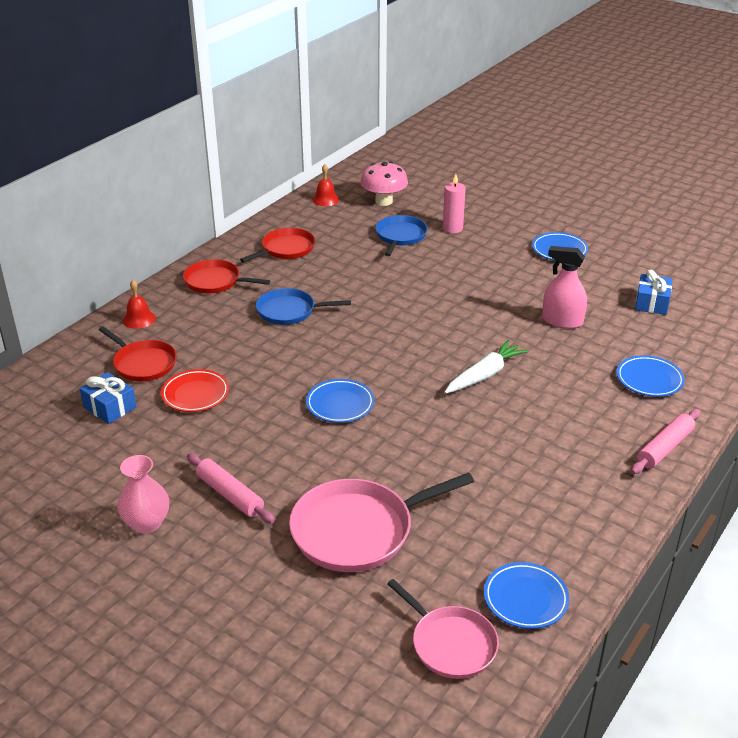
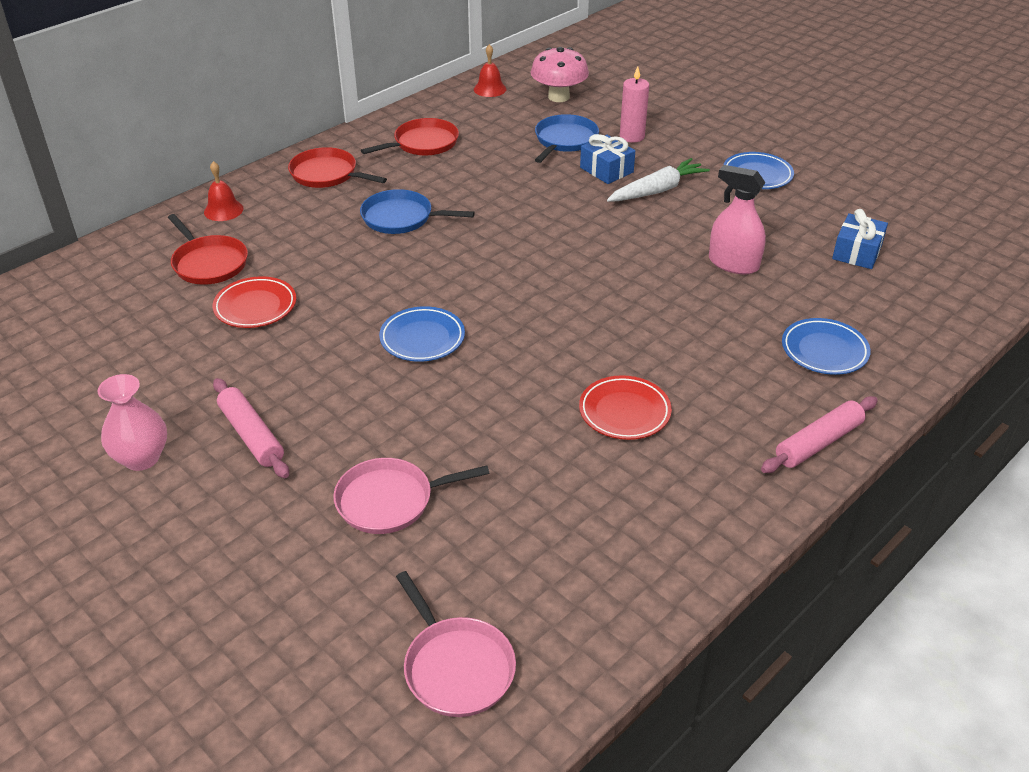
camera: 10 degrees right, 5 degrees up
(110, 407) = (151, 311): blue gift -> blue gift (606, 170)
(357, 530) = (389, 500): pink pan -> pink pan, size x0.63
(484, 375) = (613, 321): white carrot -> white carrot (657, 190)
(515, 442) = (624, 412): none -> red plate
(525, 599) = (572, 621): blue plate -> none

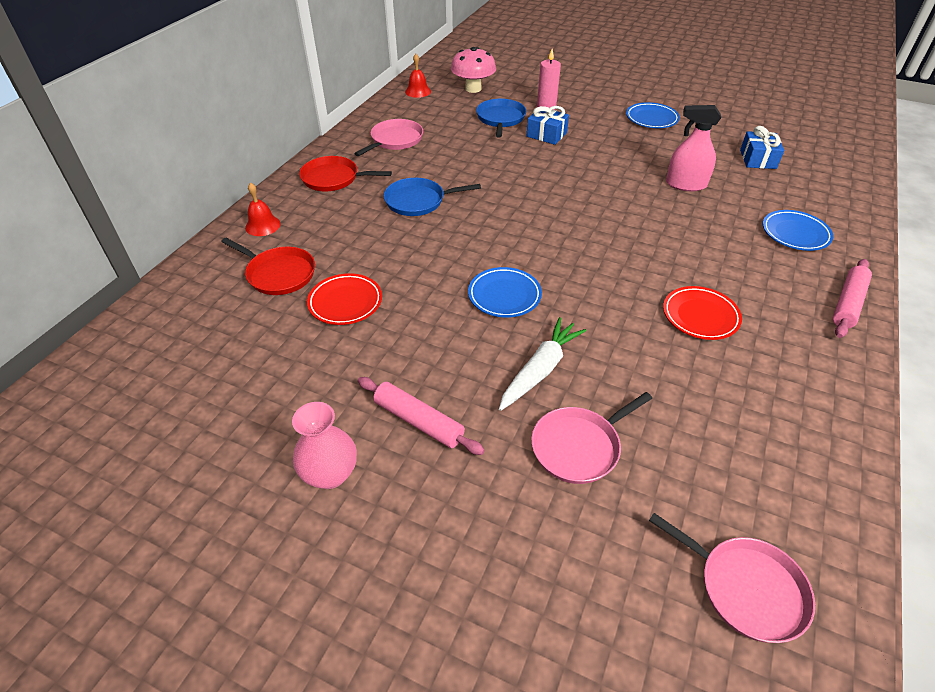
camera: 20 degrees left, 5 degrees up
(423, 143) = (395, 140): red pan -> pink pan
(657, 190) = (593, 142): white carrot -> white carrot (540, 370)

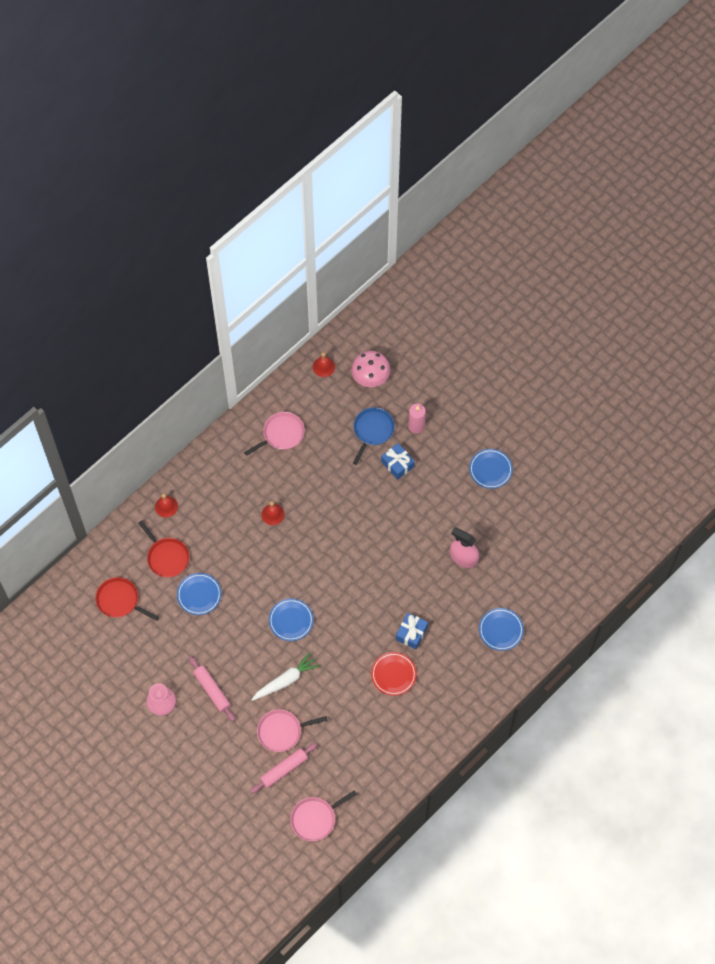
camera: 20 degrees right, 20 degrees up
(333, 178) = (223, 469): red pan -> red pan (120, 600)
(345, 302) = (199, 595): red plate -> blue plate
(418, 201) = (272, 514): blue pan -> red bell
(746, 588) = (315, 819): pink pan -> pink pan turned 90 degrees clockwise
(758, 159) = (535, 547): blue gift -> blue gift (411, 633)
(848, 304) = (485, 695): pink rolling pin -> pink rolling pin (284, 770)

